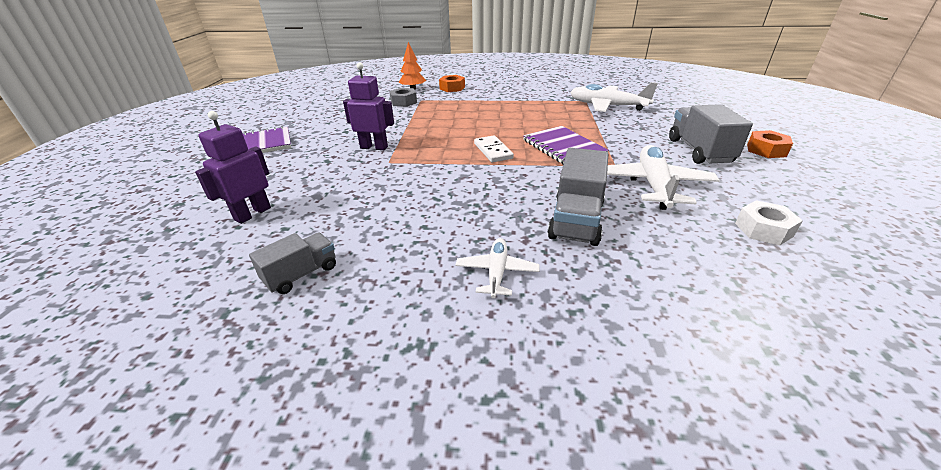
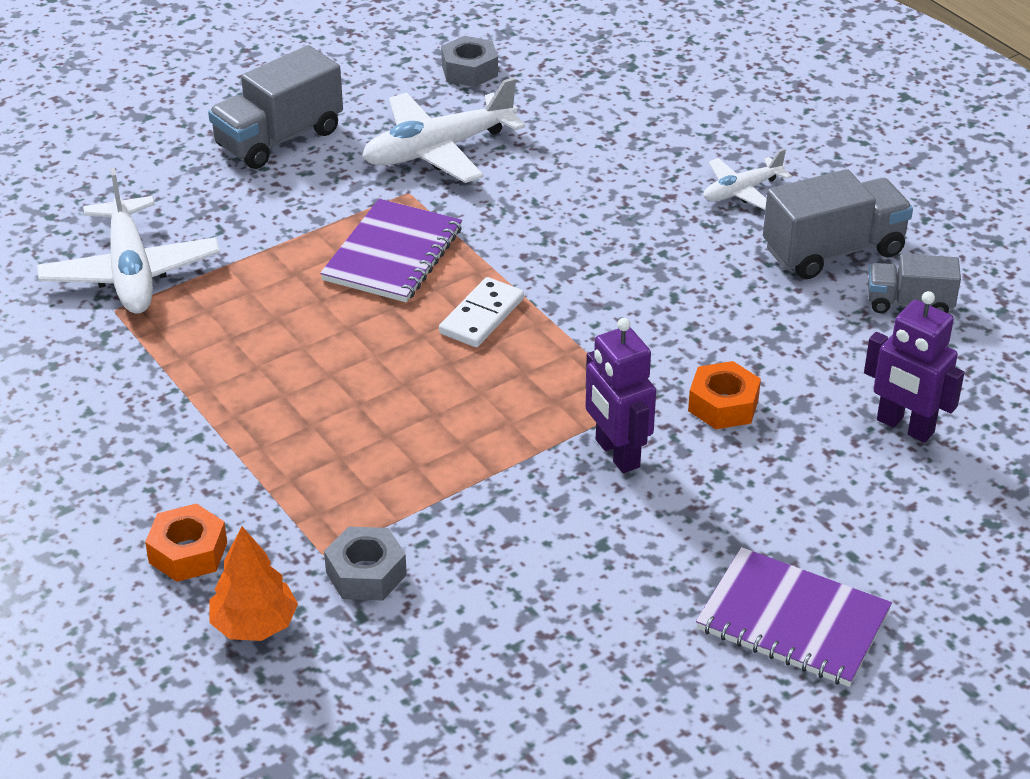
camera: 130 degrees left, 5 degrees up
(252, 214) = (904, 427): purple robot -> purple robot turned 45 degrees clockwise
(576, 220) = (590, 178): grey truck -> grey truck (833, 251)
(763, 229) = (469, 70): white nut -> grey nut
(766, 150) = (220, 91): orange nut -> orange nut (723, 405)

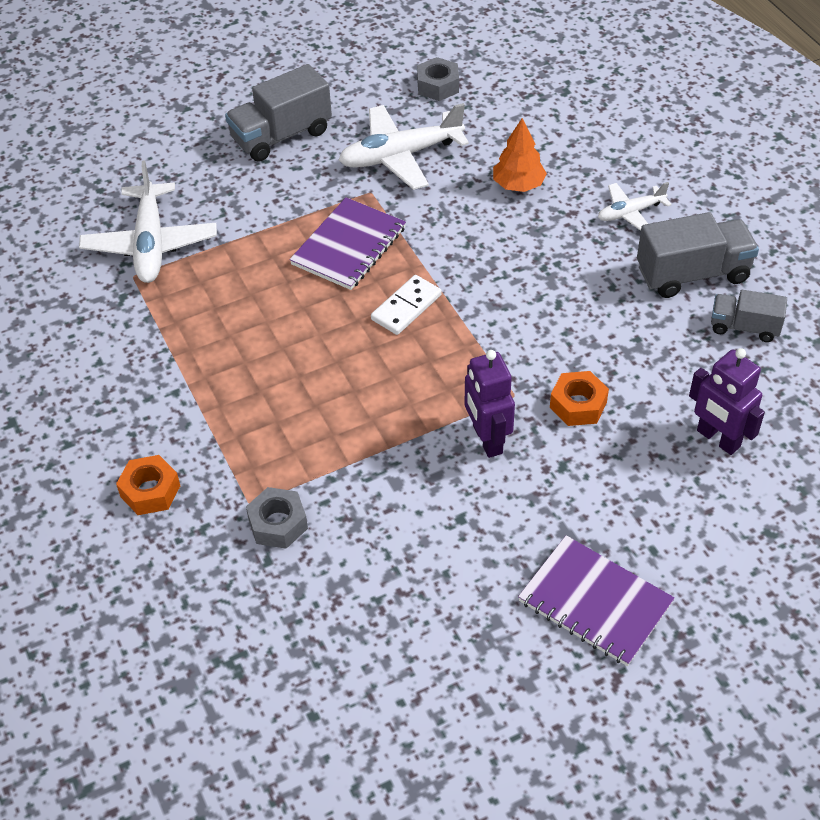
camera: 10 degrees right, 10 degrees up
(254, 625) = (188, 558): orange tree -> orange tree (518, 185)

